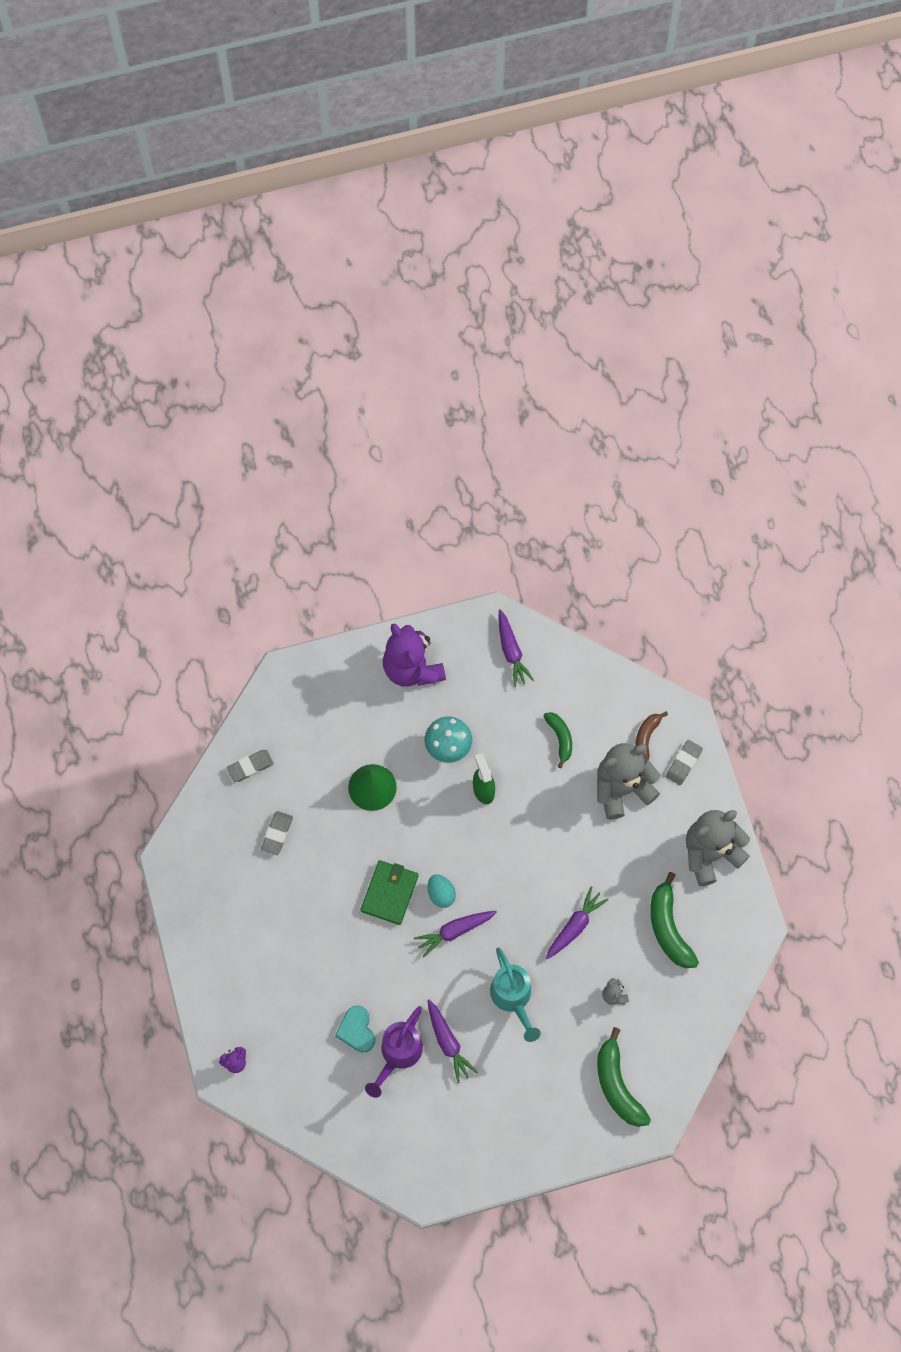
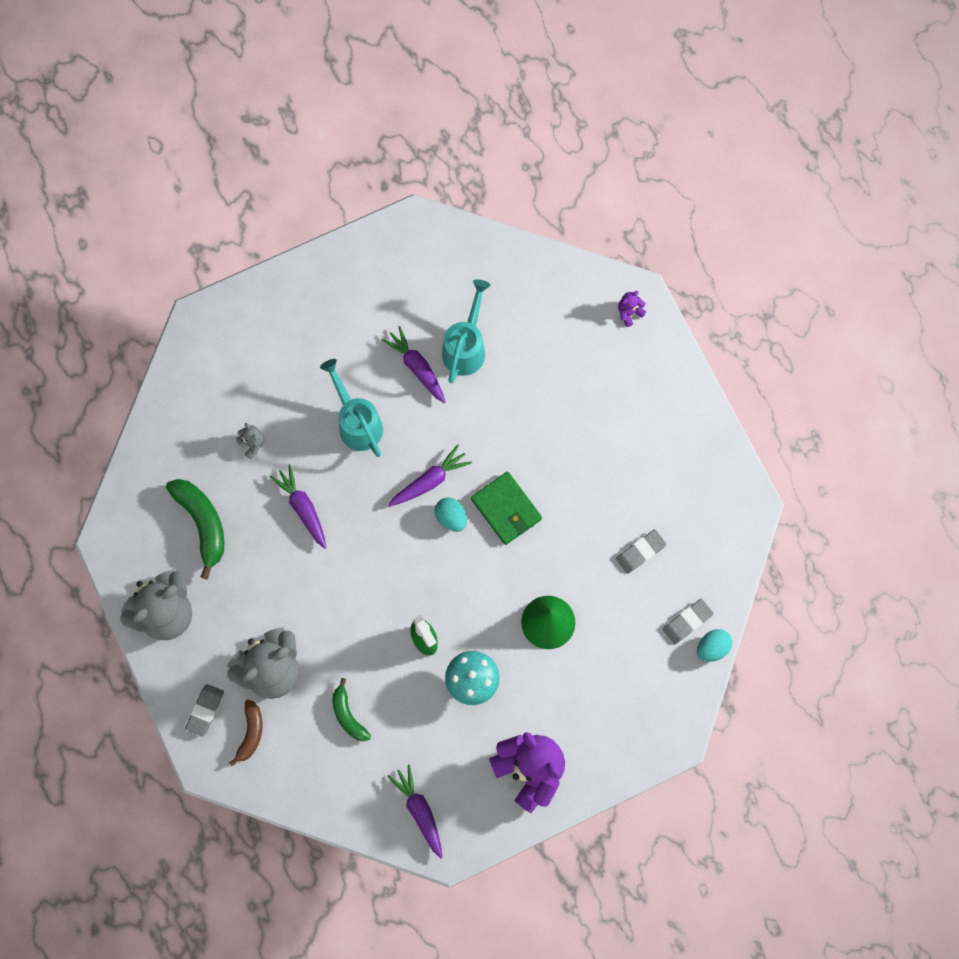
camera: 170 degrees right, 5 degrees up
(234, 741) = (712, 648): none -> turquoise egg
(277, 834) = (640, 552): grey eraser -> grey eraser turned 45 degrees clockwise
(357, 1030) = (512, 364): turquoise heart -> none
(389, 893) = (506, 509): green wallet -> green wallet turned 45 degrees counterclockwise
(398, 1054) = (466, 347): purple watering can -> turquoise watering can
(575, 926) = (303, 508): purple carrot -> purple carrot turned 120 degrees clockwise
(617, 1085) = (237, 355): green banana -> none

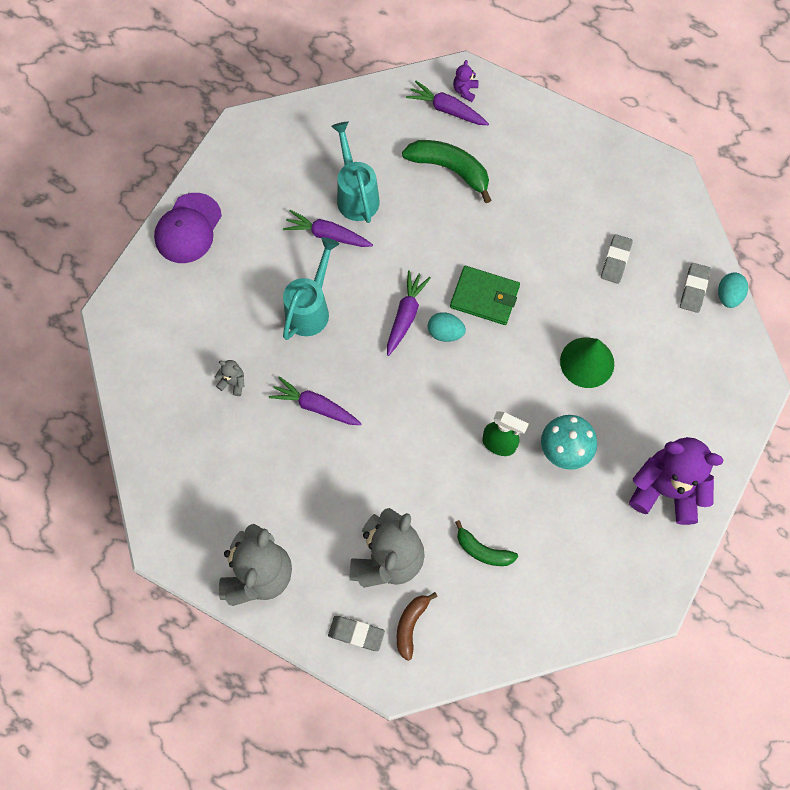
camera: 35 degrees left, 5 degrees down
(202, 523) = (237, 476): green banana -> green banana (450, 169)
(205, 710) = (356, 633): grey eraser -> grey eraser turned 60 degrees counterclockwise
(250, 733) = (411, 625): brown banana -> brown banana turned 135 degrees counterclockwise
(308, 286) = (188, 228): none -> purple cap
(357, 423) = (310, 309): turquoise watering can -> turquoise watering can turned 90 degrees clockwise
(419, 811) = (604, 588): purple carrot -> purple carrot (447, 109)

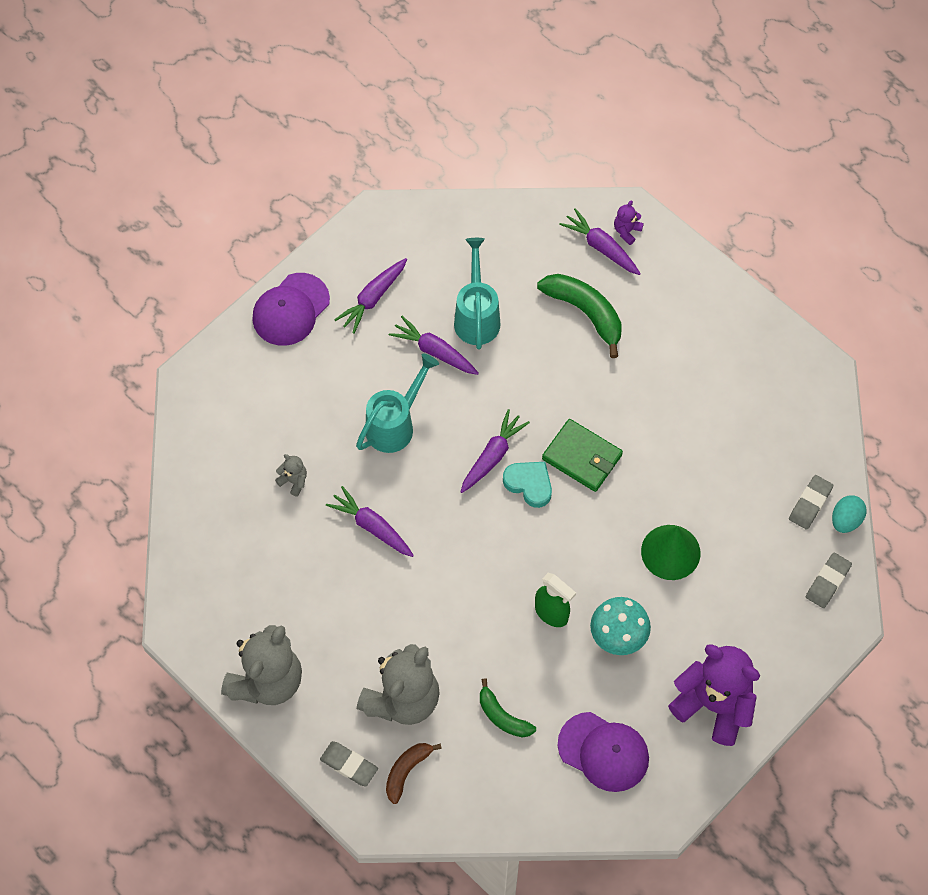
camera: 15 degrees right, 5 degrees down
(259, 201) = (373, 298): none -> purple carrot
(445, 333) = (529, 484): turquoise egg -> turquoise heart
(582, 559) = (603, 752): none -> purple cap
(615, 260) = (734, 453): grey eraser -> grey eraser (828, 582)

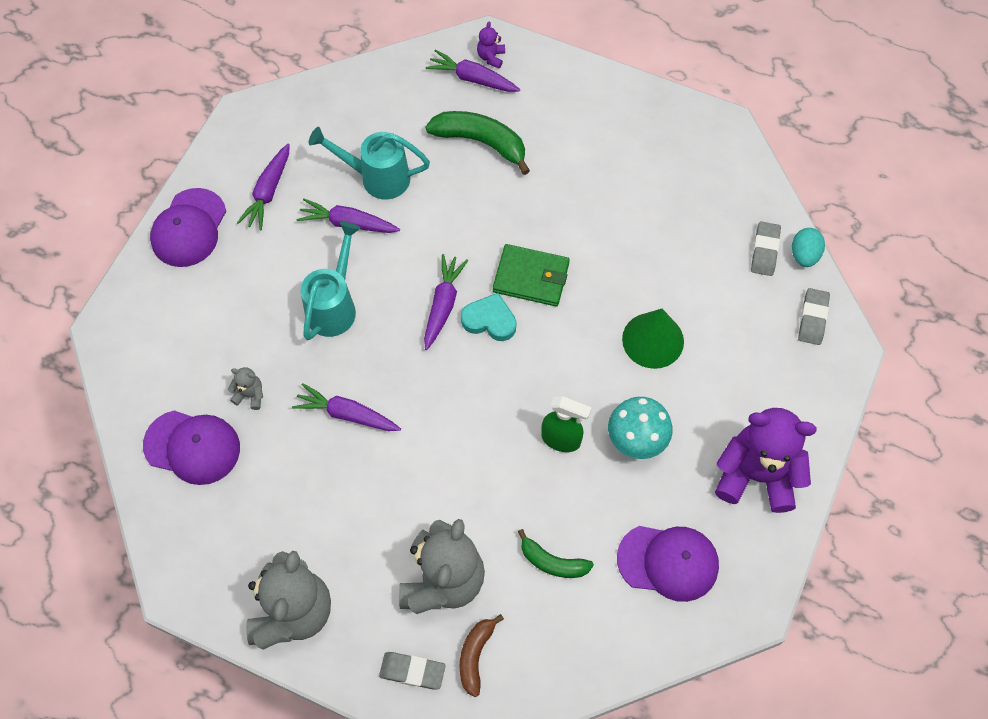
camera: 20 degrees left, 0 degrees up
(229, 510) = (192, 447): none -> purple cap
(476, 316) = (377, 177): turquoise watering can -> turquoise watering can turned 60 degrees counterclockwise

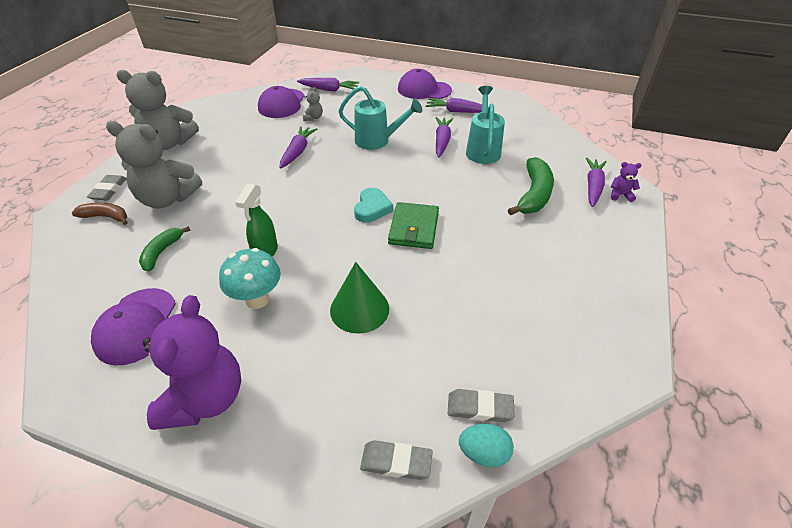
camera: 85 degrees right, 20 degrees down
(443, 305) = (383, 185): purple carrot -> purple carrot (329, 89)

